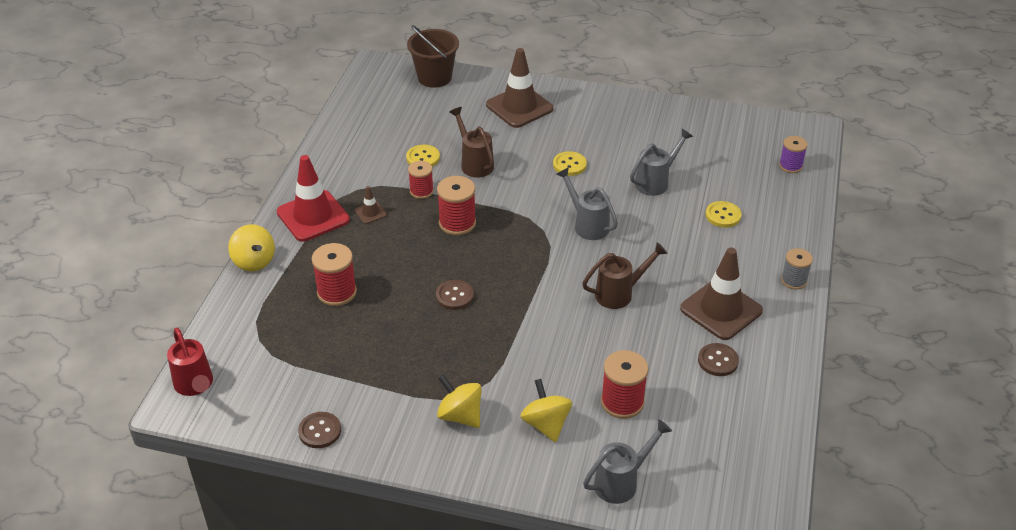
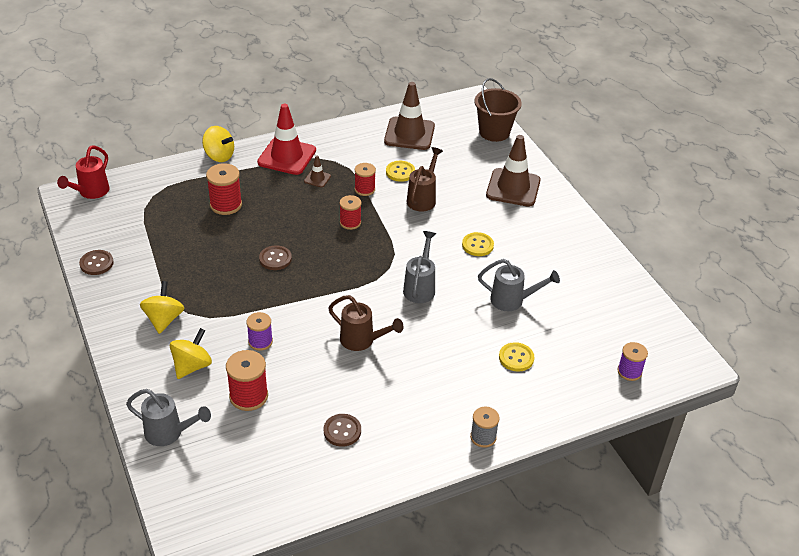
camera: 50 degrees right, 0 degrees up
(254, 261) = (219, 156): yellow spinning top -> yellow spinning top turned 75 degrees counterclockwise
(457, 223) = (350, 222): red spool -> red spool, size x0.66
(558, 360) = (260, 342): none -> purple spool
(721, 310) = (402, 407): brown traffic cone -> brown traffic cone (409, 134)

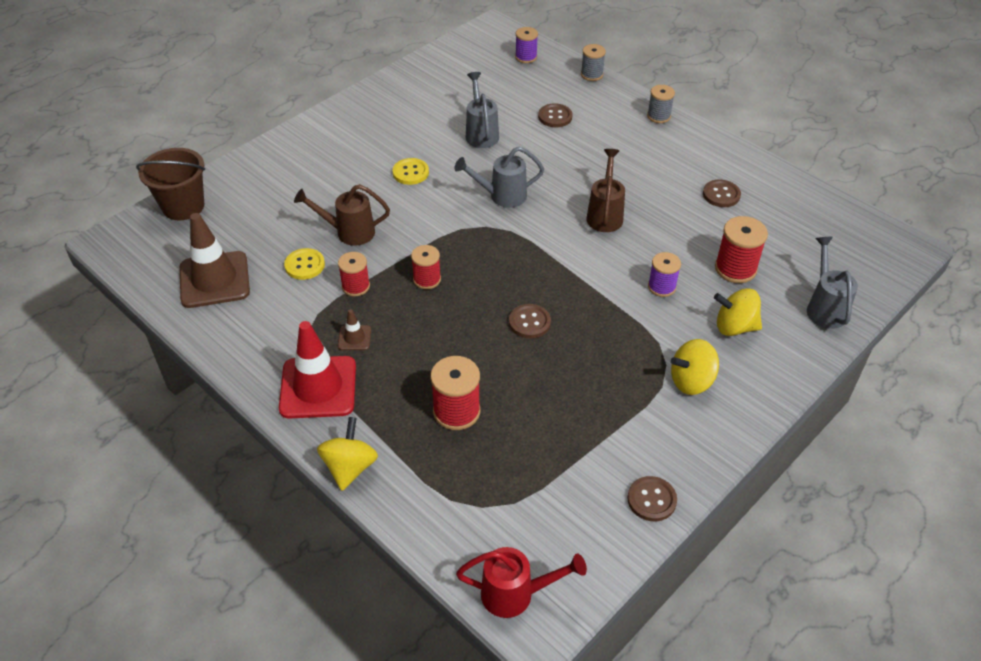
camera: 110 degrees left, 5 degrees up
(513, 188) = (294, 169): brown traffic cone -> none
(516, 358) = (555, 117): yellow button -> brown button
(578, 412) = (591, 74): none -> grey spool

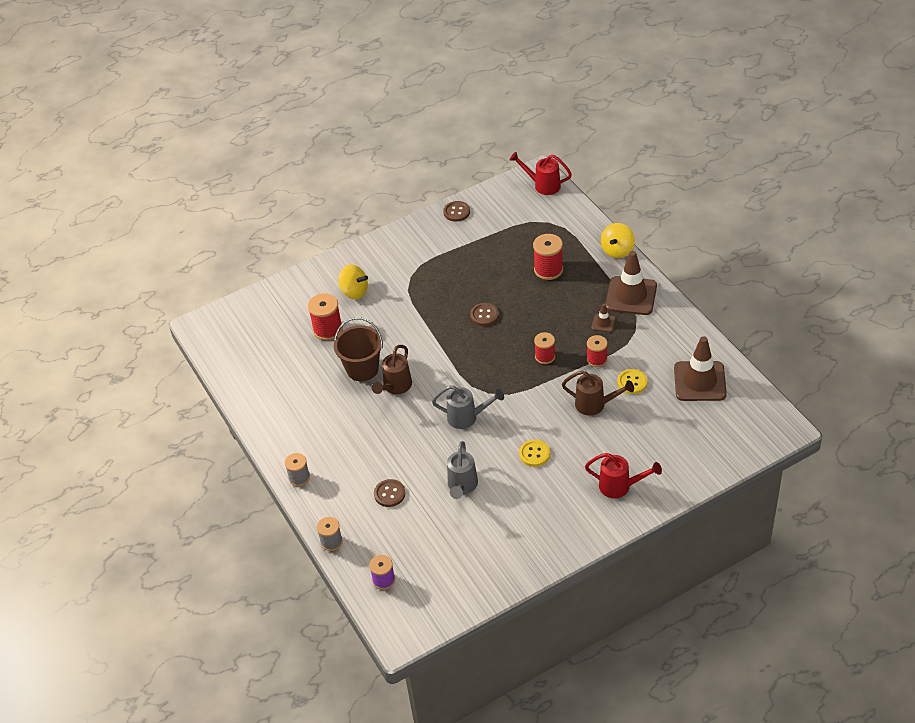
camera: 160 degrees left, 0 degrees up
(183, 206) = (728, 452): brown bucket -> brown bucket (362, 369)
(308, 157) = (620, 486): none -> red watering can
(318, 387) = (631, 296): red traffic cone -> brown traffic cone
(661, 287) = (385, 325): purple spool -> none
(691, 381) = (401, 265): yellow spinning top -> none
(721, 195) = (298, 389): brown button -> none
(824, 307) = (289, 294): grey watering can -> none

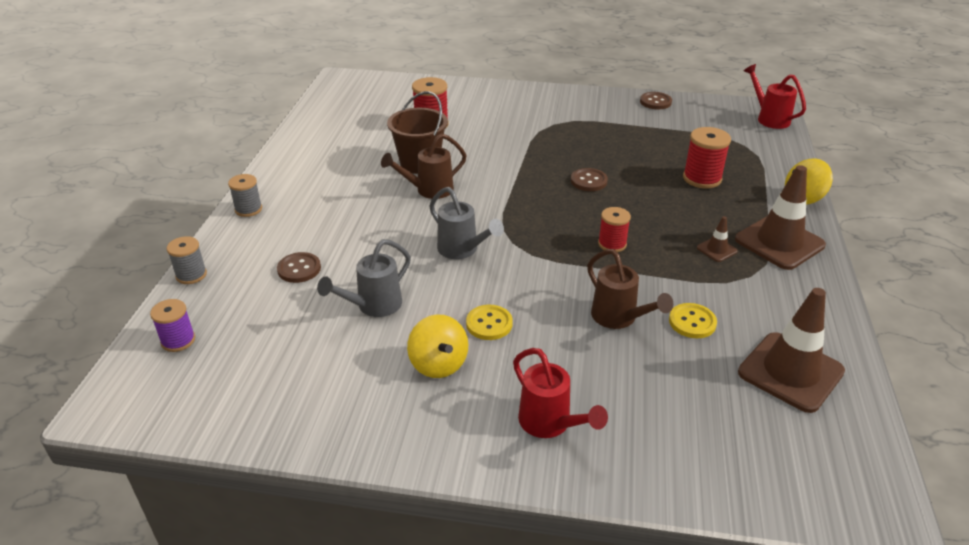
camera: 35 degrees right, 10 degrees down
(354, 292) = (490, 112): yellow spinning top -> yellow spinning top (438, 364)
(597, 359) = (671, 277): red spool -> none

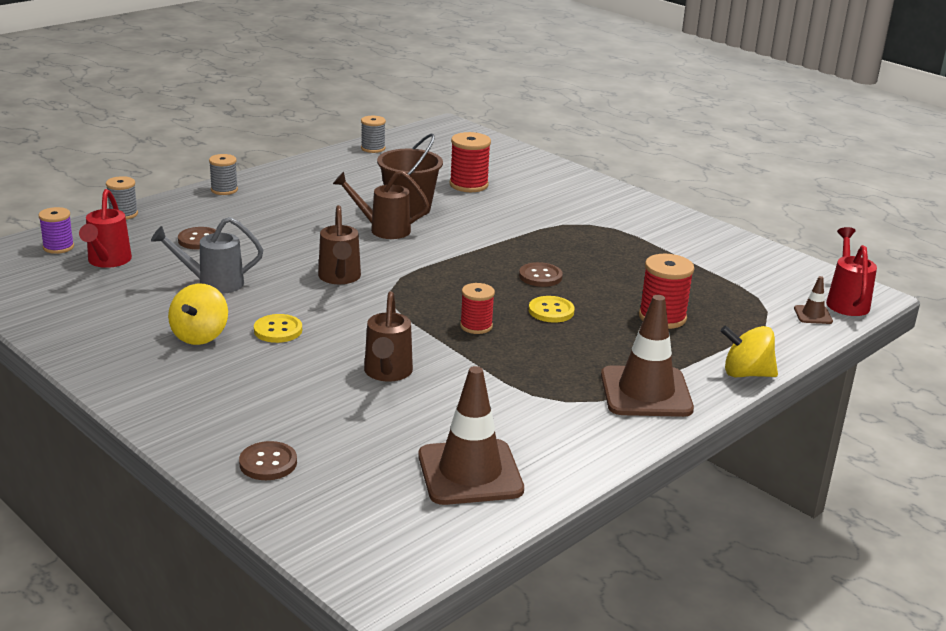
camera: 35 degrees right, 10 degrees down
(314, 120) = (373, 148): none -> grey spool
(462, 250) = (339, 278): grey watering can -> brown watering can
(550, 424) = (217, 405): red watering can -> red watering can (107, 261)
(655, 102) = (735, 243): brown button -> brown button (268, 463)
(692, 322) = (446, 404): yellow button -> yellow button (551, 311)
(716, 249) = (569, 370): brown traffic cone -> brown traffic cone (813, 315)

